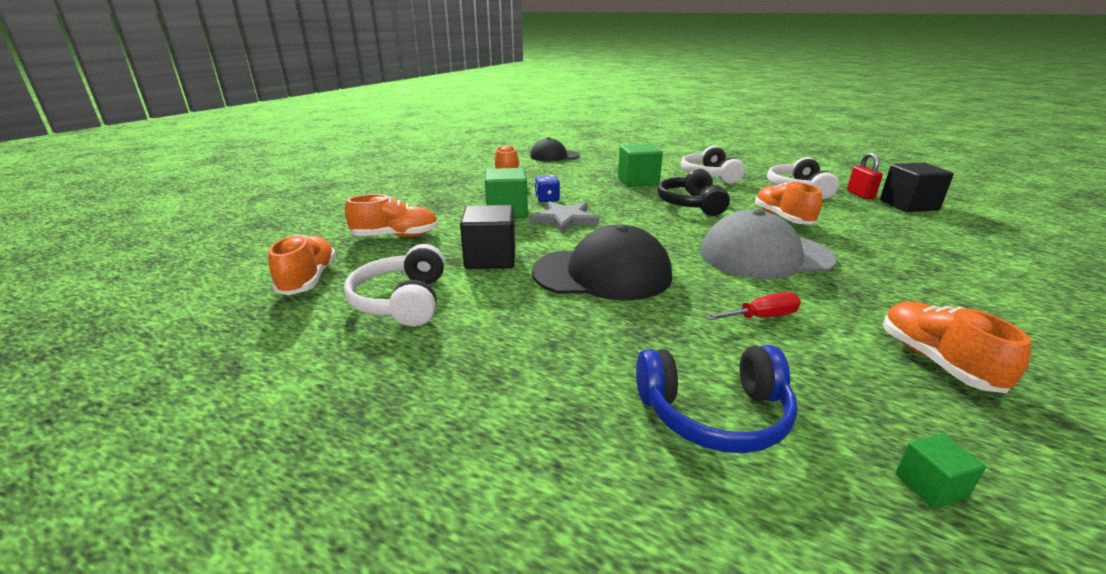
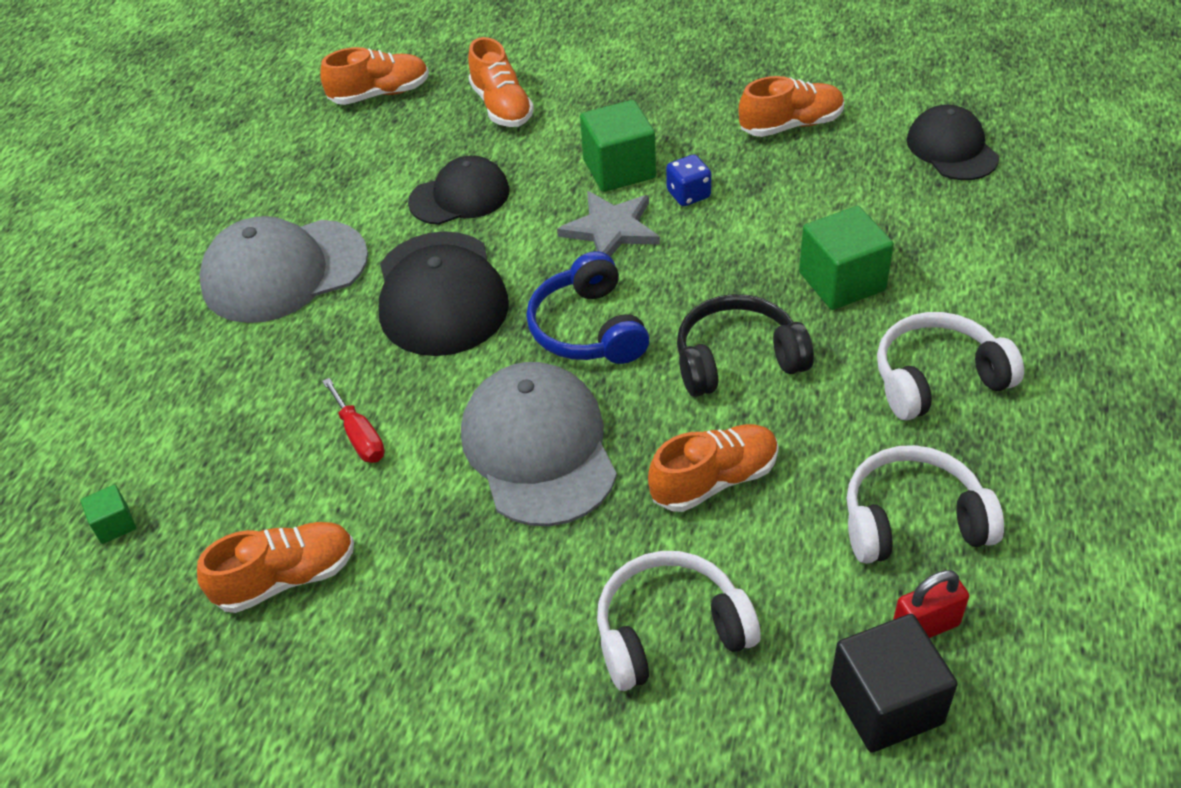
camera: 80 degrees right, 20 degrees up
(402, 301) = (349, 167): white headphones -> white headphones (670, 631)
(490, 258) = (460, 196): black cube -> black cap
(532, 344) = (284, 271): none -> grey cap
(714, 414) = (192, 399): blue headphones -> blue headphones (588, 329)

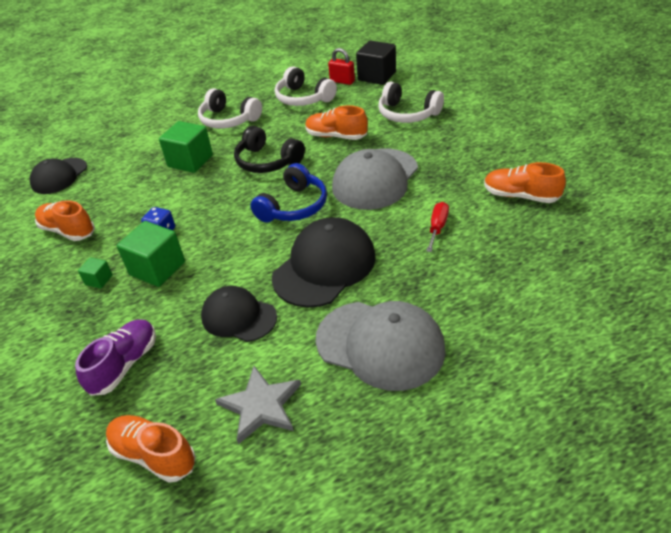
camera: 130 degrees left, 5 degrees down
(114, 524) = (586, 262): green cube -> green cube (99, 280)
(501, 106) = (124, 365): orange shoe -> purple shoe
(611, 229) = (214, 241): grey star -> grey star (260, 406)

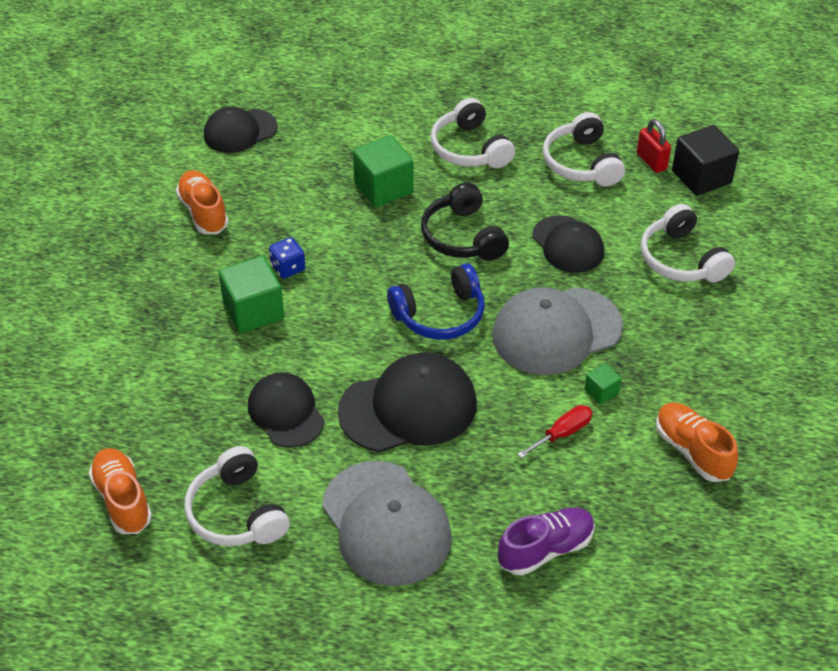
camera: 30 degrees right, 5 degrees up
(99, 280) = (193, 291): green cube -> green cube (601, 391)
(124, 365) = (156, 399): purple shoe -> purple shoe (545, 549)
(260, 406) = (236, 513): grey star -> white headphones
(336, 136) = (568, 245): orange shoe -> black cap

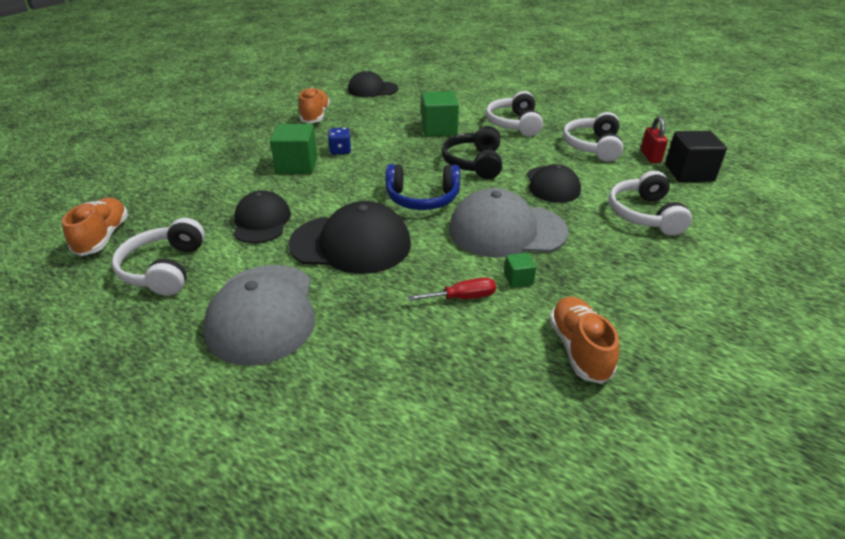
camera: 25 degrees right, 10 degrees down
(545, 549) = (379, 381): purple shoe -> none

